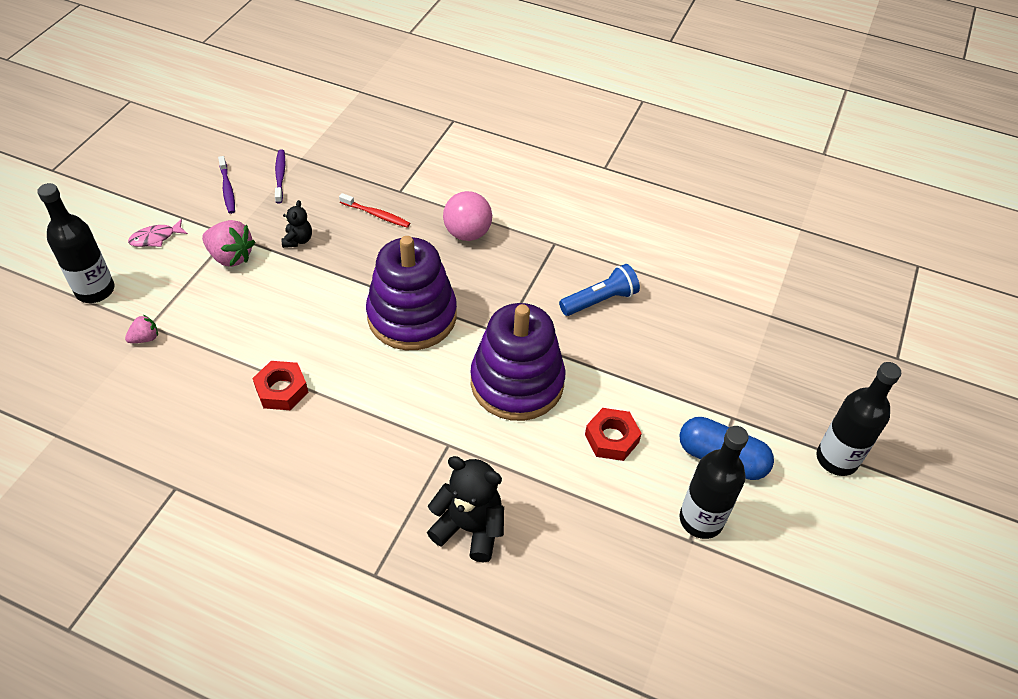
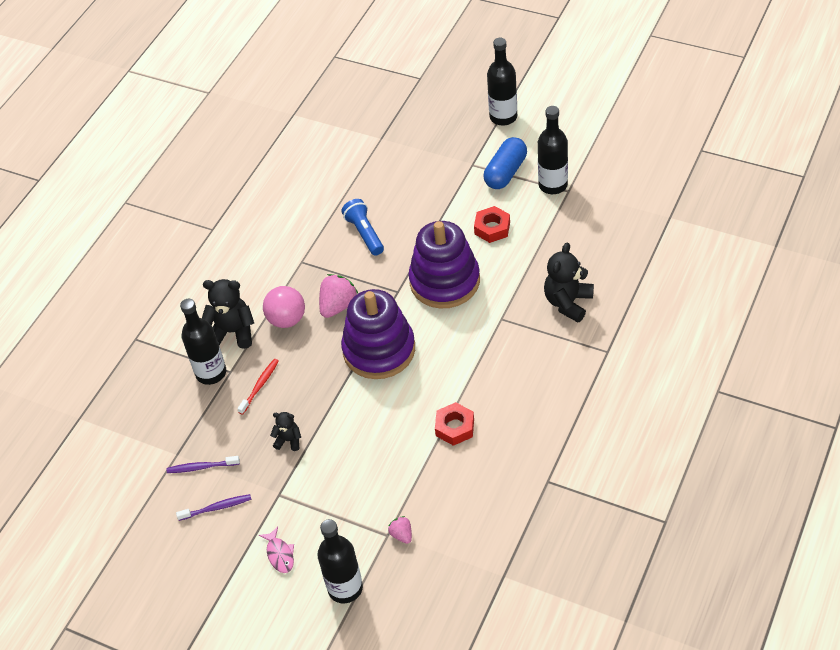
camera: 80 degrees left, 0 degrees up
(231, 257) = (307, 488): pink strawberry -> pink strawberry (338, 306)
(400, 177) = (211, 373): none -> black bottle
(454, 190) = (233, 332): none -> black teddy bear

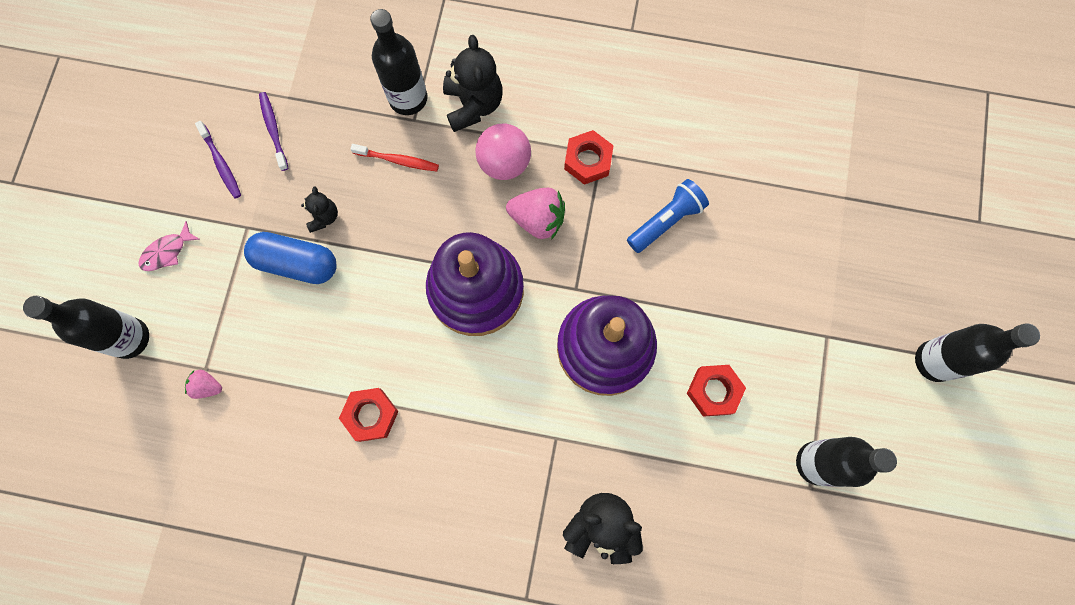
camera: 70 degrees right, 25 degrees up
(303, 270) = (588, 160): none -> red nut
(402, 535) = (207, 386): pink strawberry -> pink strawberry turned 120 degrees counterclockwise
(506, 172) = (824, 388): blue capsule -> blue capsule (296, 263)

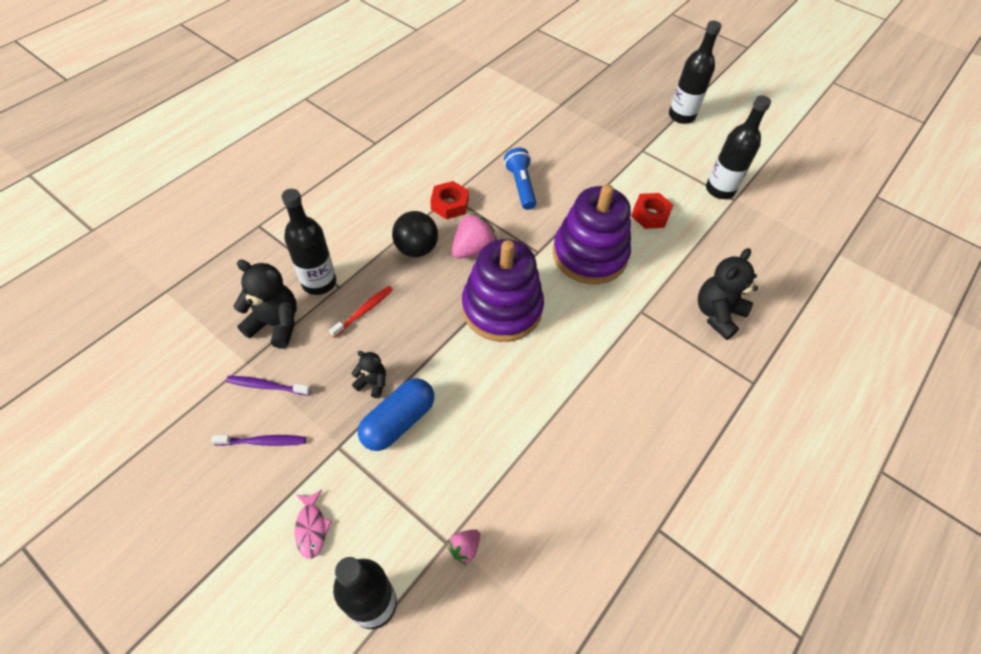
camera: 65 degrees left, 20 degrees down
(370, 415) = (562, 424): red nut -> none
(473, 105) = (357, 246): black teddy bear -> black teddy bear (276, 324)
(504, 163) = (416, 249): pink ball -> black ball

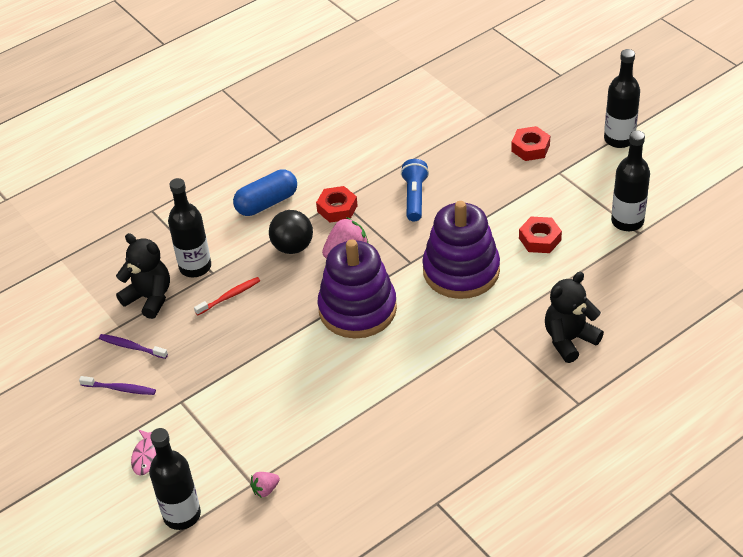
camera: 20 degrees right, 10 degrees down
(372, 383) = (222, 356): black teddy bear -> none
(398, 421) = (236, 389): blue capsule -> blue capsule (267, 203)
(609, 130) = (530, 148): none -> red nut

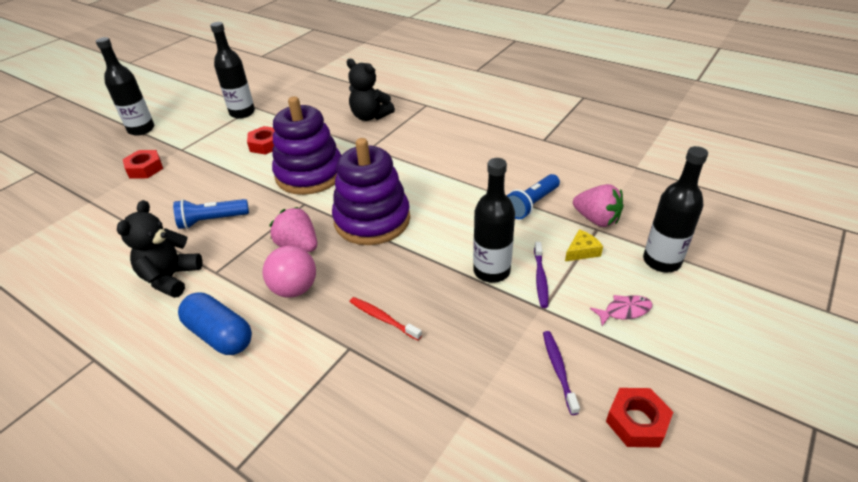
camera: 110 degrees left, 5 degrees down
(131, 347) = (494, 385): purple toothbrush -> purple toothbrush (540, 278)
(149, 298) = (409, 399): black teddy bear -> black teddy bear (171, 278)
(195, 267) = (343, 369): black bottle -> black bottle (491, 271)
(229, 457) = (582, 251): none -> yellow cheese
(265, 489) = (596, 219): pink strawberry -> pink strawberry, size x1.82
(293, 247) = (294, 289): black ball -> pink ball
(317, 443) = (531, 204): none -> blue flashlight
(337, 208) = (229, 271): red nut -> red nut (636, 422)

